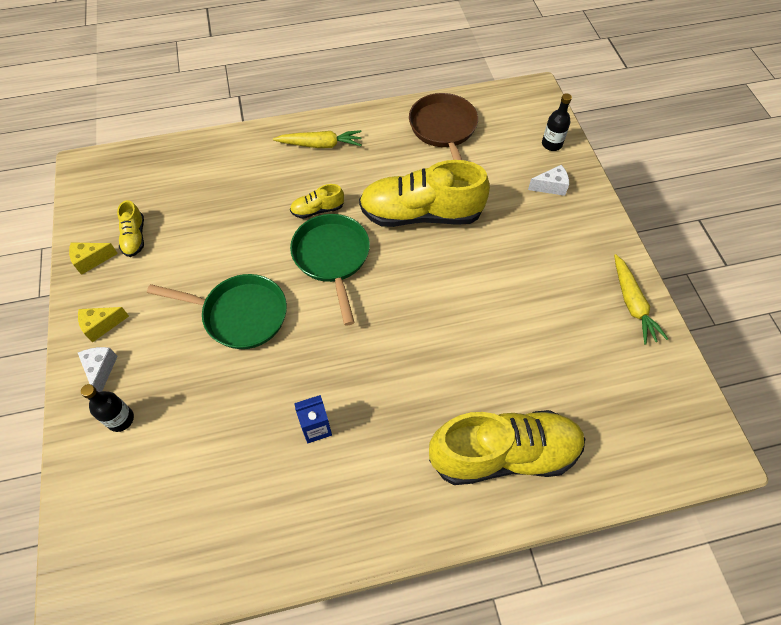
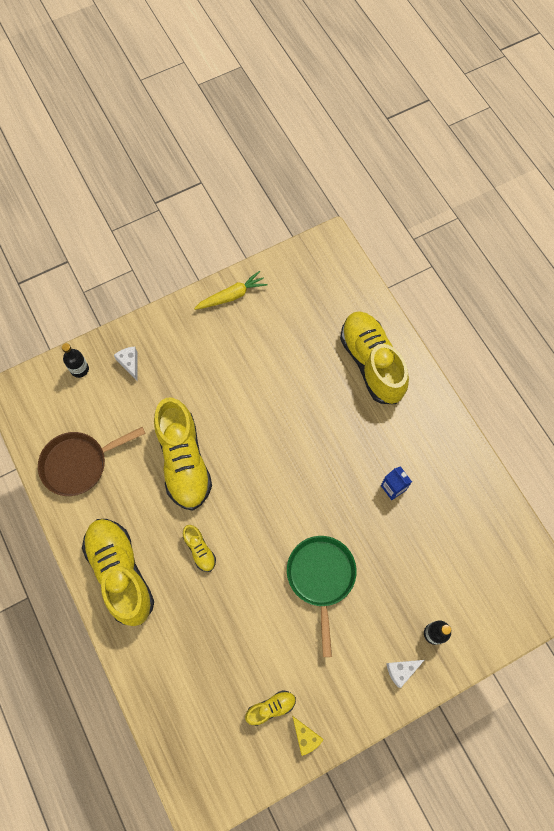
camera: 105 degrees left, 10 degrees up
(101, 325) = (364, 691): yellow cheese -> none
(320, 145) = (121, 573): yellow carrot -> yellow shoe
(332, 258) = (247, 521): green pan -> none

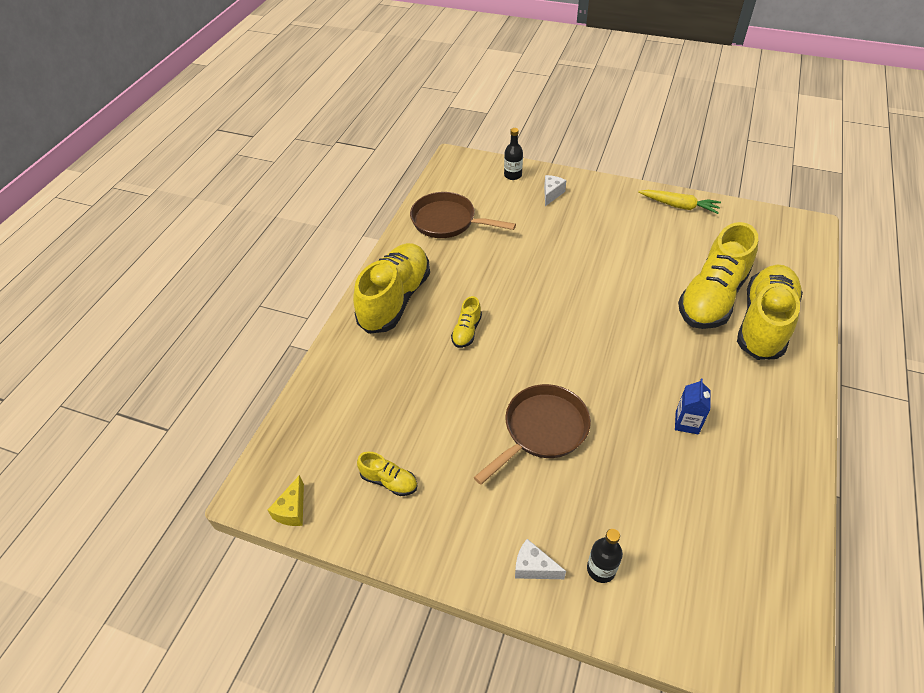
camera: 50 degrees right, 20 degrees down
(184, 461) = (522, 271): yellow shoe -> yellow shoe (712, 297)
(305, 736) = (389, 530): yellow cheese -> yellow cheese (292, 510)
(321, 578) = (542, 430): green pan -> brown pan

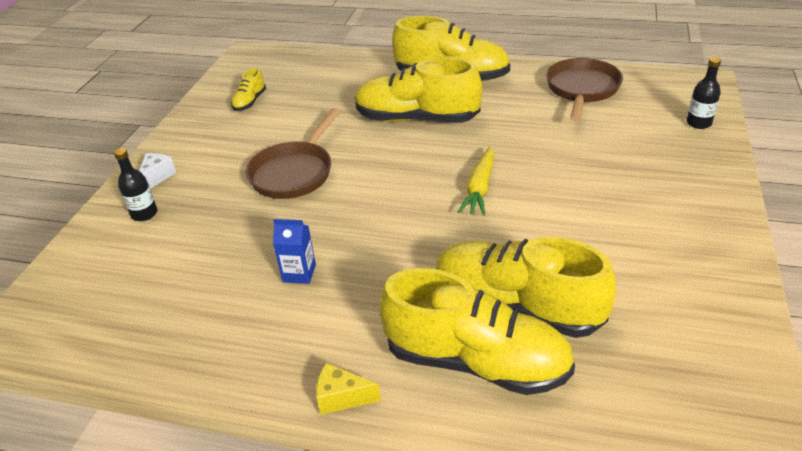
camera: 85 degrees right, 10 degrees down
(292, 510) = (231, 68): yellow cheese -> yellow cheese (342, 397)
(467, 331) = (417, 119): yellow shoe -> yellow shoe, size x2.26
(542, 430) = (294, 172): brown pan -> brown pan turned 75 degrees clockwise
(551, 194) = (677, 155): white cheese -> none
(679, 206) = (722, 278): yellow carrot -> yellow carrot (480, 188)

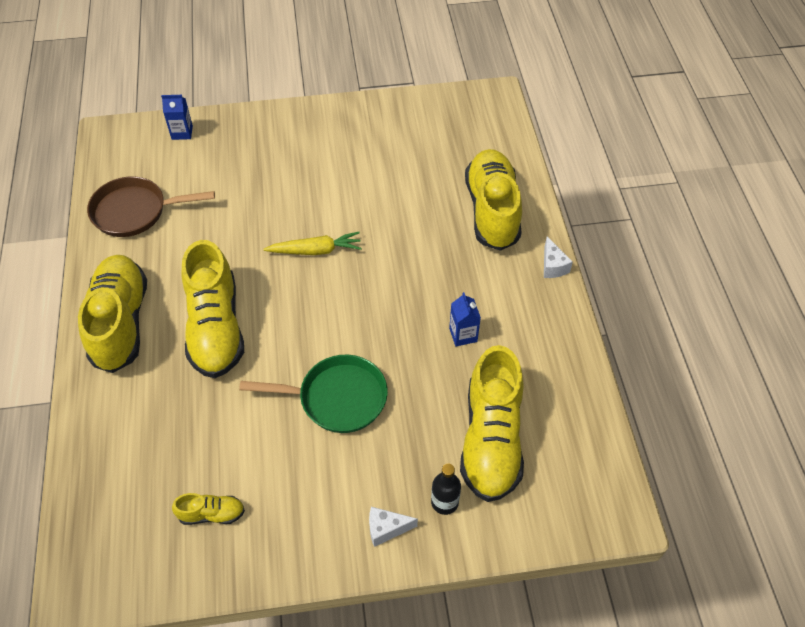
camera: 115 degrees left, 15 degrees up
(294, 172) = (337, 398): brown pan -> green pan
(342, 397) = (553, 266): yellow cheese -> white cheese
(517, 306) = (437, 201): yellow shoe -> yellow shoe (491, 439)
(698, 123) = (182, 132): black bottle -> blue carton

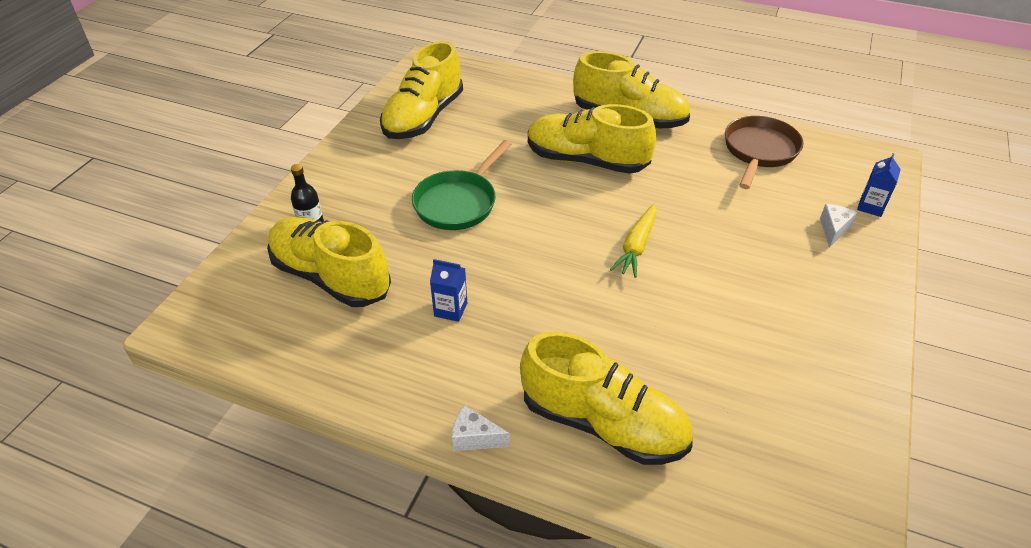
camera: 120 degrees right, 10 degrees down
(211, 514) = (423, 117): yellow shoe -> yellow shoe, size x2.26
(386, 529) = (326, 188): white cheese -> white cheese (833, 230)

